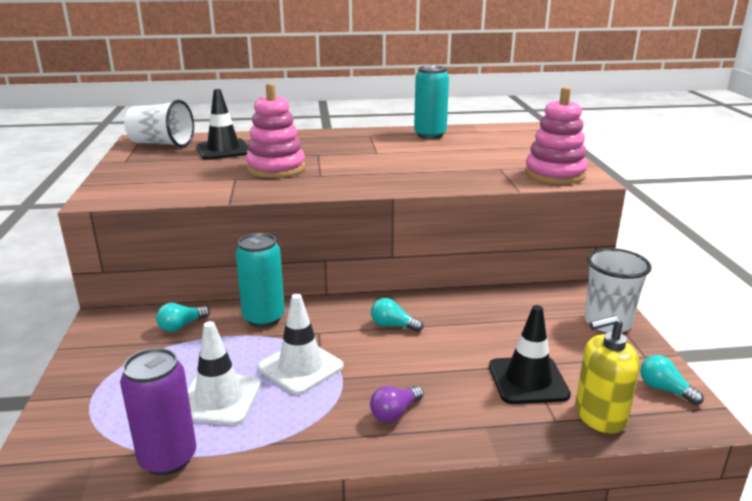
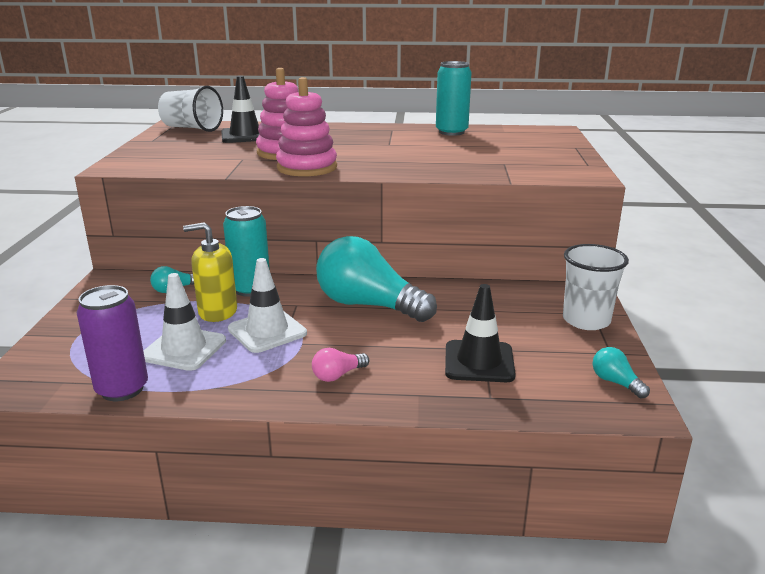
camera: 10 degrees right, 0 degrees up
(393, 326) = (368, 305): turquoise light bulb -> turquoise light bulb, size x2.44
(395, 412) = (338, 375): purple light bulb -> pink light bulb
(554, 174) = (557, 171): pink stacking toy -> pink stacking toy (307, 168)
(600, 415) = (536, 397): yellow soap dispenser -> yellow soap dispenser (217, 312)

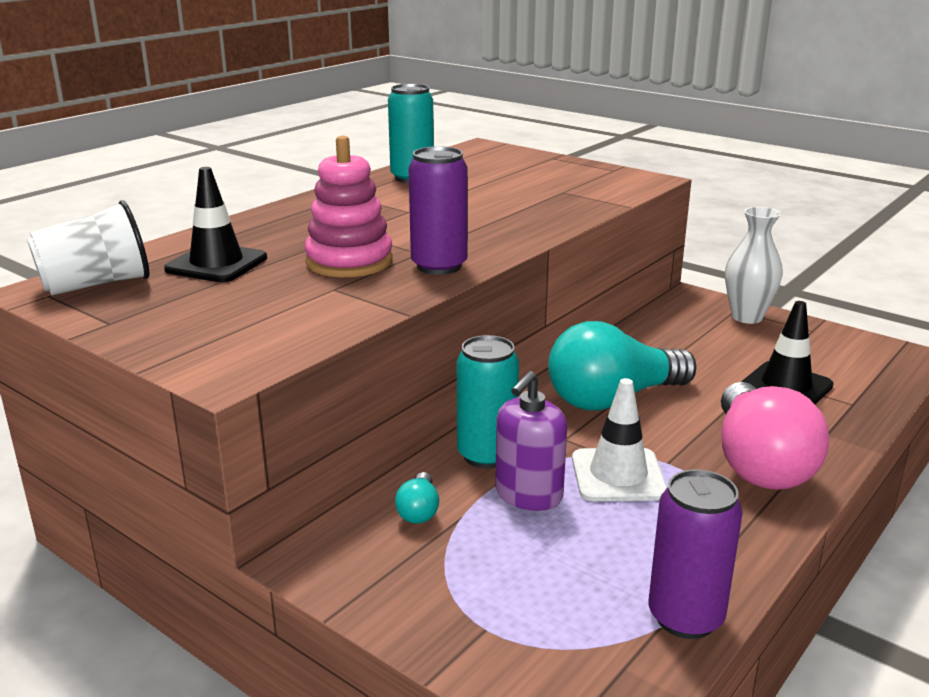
camera: 55 degrees left, 0 degrees up
(184, 349) = (612, 545): white traffic cone -> none
(217, 312) = (528, 495): yellow soap dispenser -> purple soap dispenser
(307, 168) = (439, 266): pink stacking toy -> purple can
(338, 375) = (759, 463): pink light bulb -> pink light bulb, size x2.44
(586, 320) = (747, 317): white cup -> white vase
(616, 382) = (863, 347): turquoise light bulb -> none

